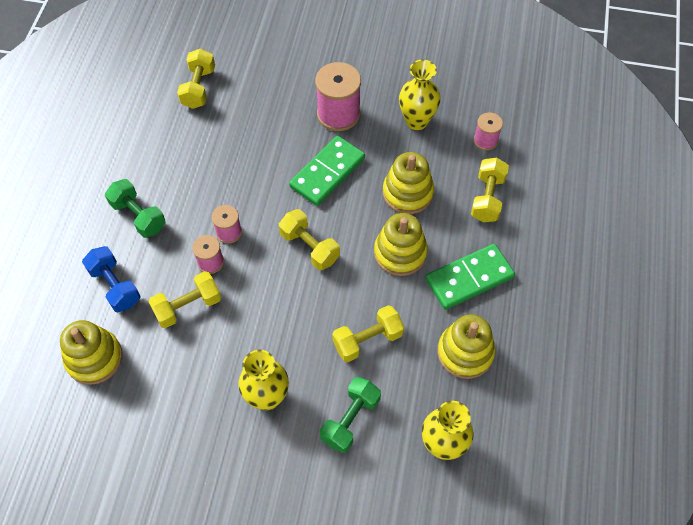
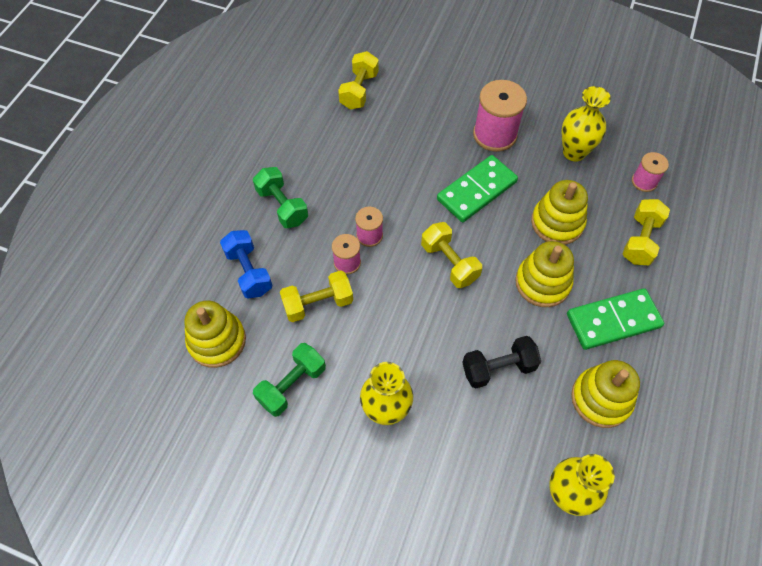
camera: 10 degrees right, 0 degrees up
(350, 420) = (470, 450): green dumbbell -> green dumbbell (292, 385)
(367, 340) = (498, 368): yellow dumbbell -> black dumbbell

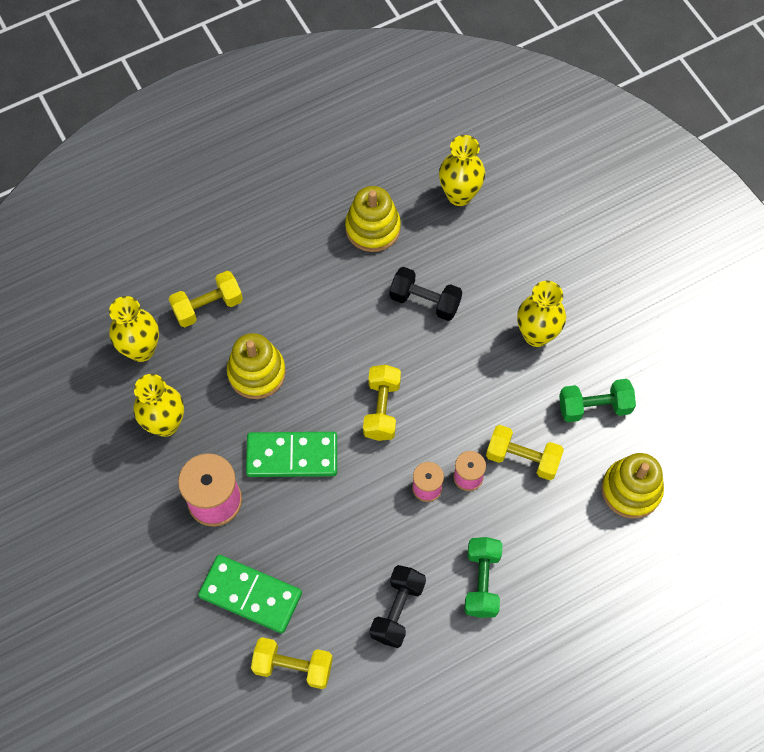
camera: 140 degrees left, 5 degrees up
(249, 272) = (561, 535): blue dumbbell -> none
(323, 155) = (397, 610): none -> black dumbbell
(359, 90) = (293, 666): yellow dumbbell -> yellow dumbbell turned 45 degrees clockwise
(542, 283) = (324, 335): yellow stacking toy -> none
(613, 320) = (303, 268): green domino -> green domino (250, 595)
(644, 181) = (141, 349): pink spool -> yellow vase

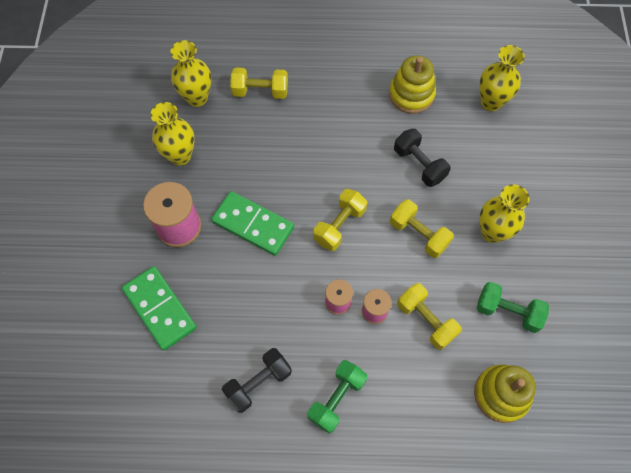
camera: 30 degrees right, 0 degrees up
(256, 372) = (265, 153): yellow stacking toy -> none
(293, 666) = (155, 380): yellow dumbbell -> yellow dumbbell (418, 234)

